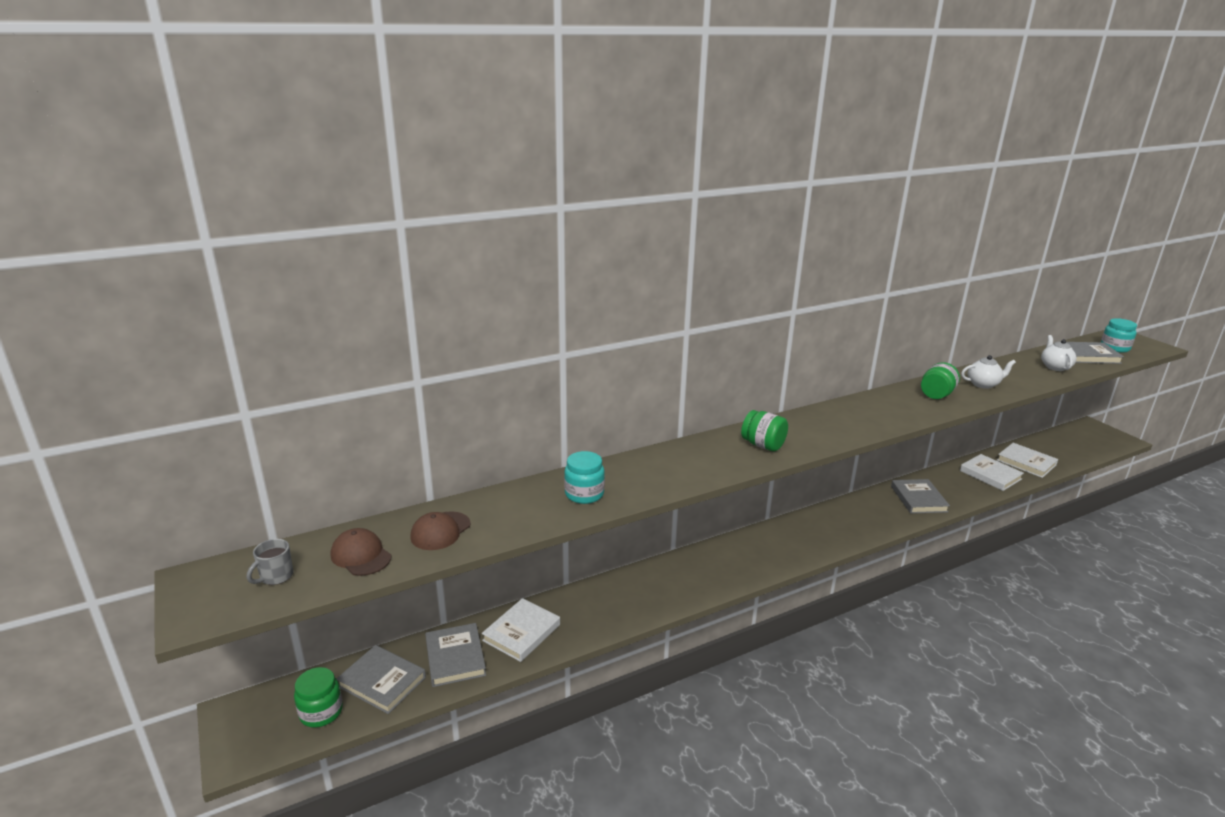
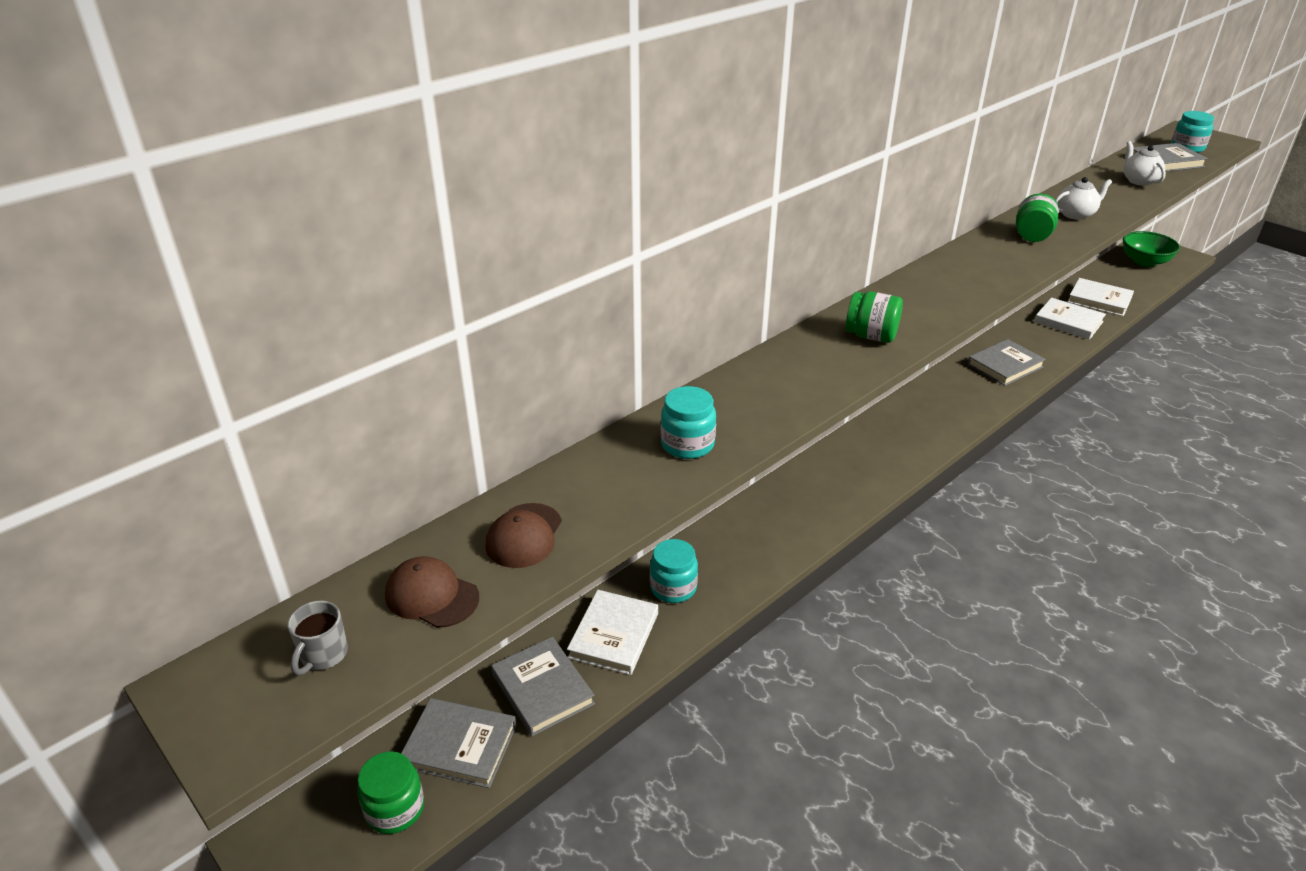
camera: 15 degrees left, 10 degrees up
(579, 609) = (673, 588): none -> turquoise jar
(918, 499) = (1005, 366): grey book -> grey book turned 75 degrees clockwise
(1082, 439) = (1144, 262): none -> green bowl

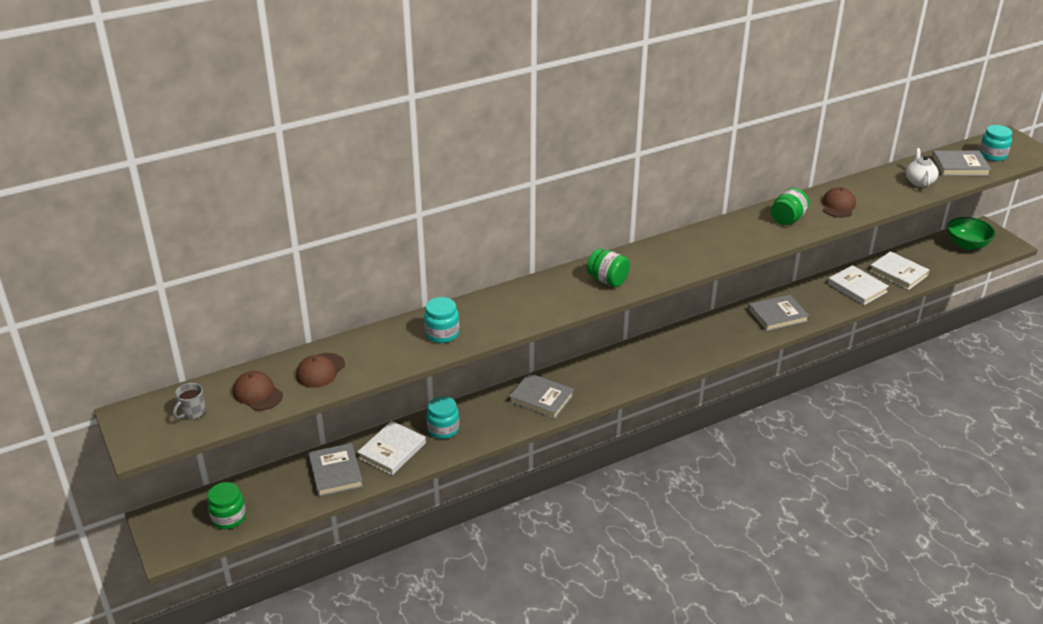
camera: 15 degrees right, 0 degrees up
(460, 746) = (275, 493): grey book -> grey book (541, 398)
(1075, 214) = (838, 205): white teapot -> brown cap

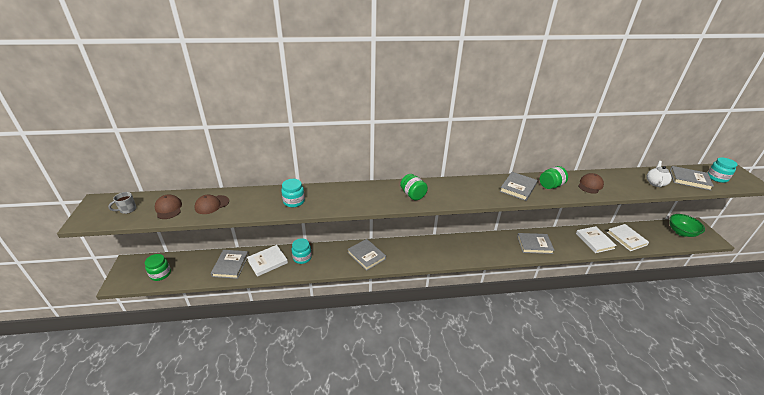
camera: 20 degrees right, 0 degrees up
(745, 233) = (518, 188): none -> grey book

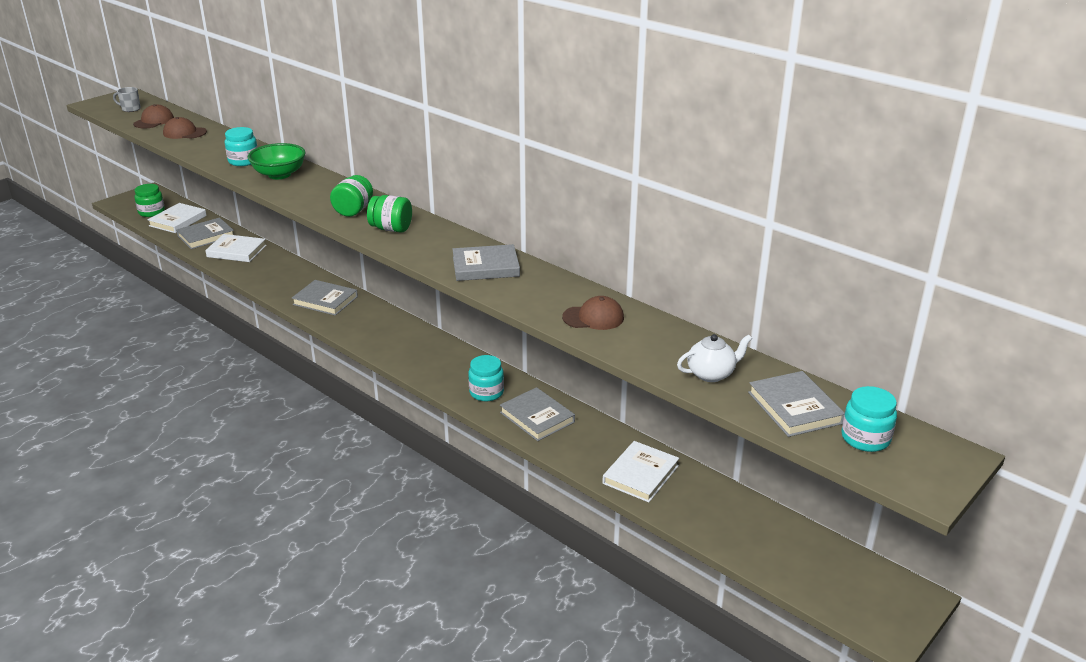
camera: 50 degrees right, 5 degrees down
(302, 257) = (269, 266): turquoise jar -> turquoise jar (486, 392)
(366, 255) = (325, 300): grey book -> grey book turned 75 degrees counterclockwise
(550, 186) = (534, 288): green jar -> green jar (391, 229)
(626, 238) = (705, 509): white book -> white book (178, 221)
(681, 232) = (844, 578): green bowl -> green bowl (279, 174)

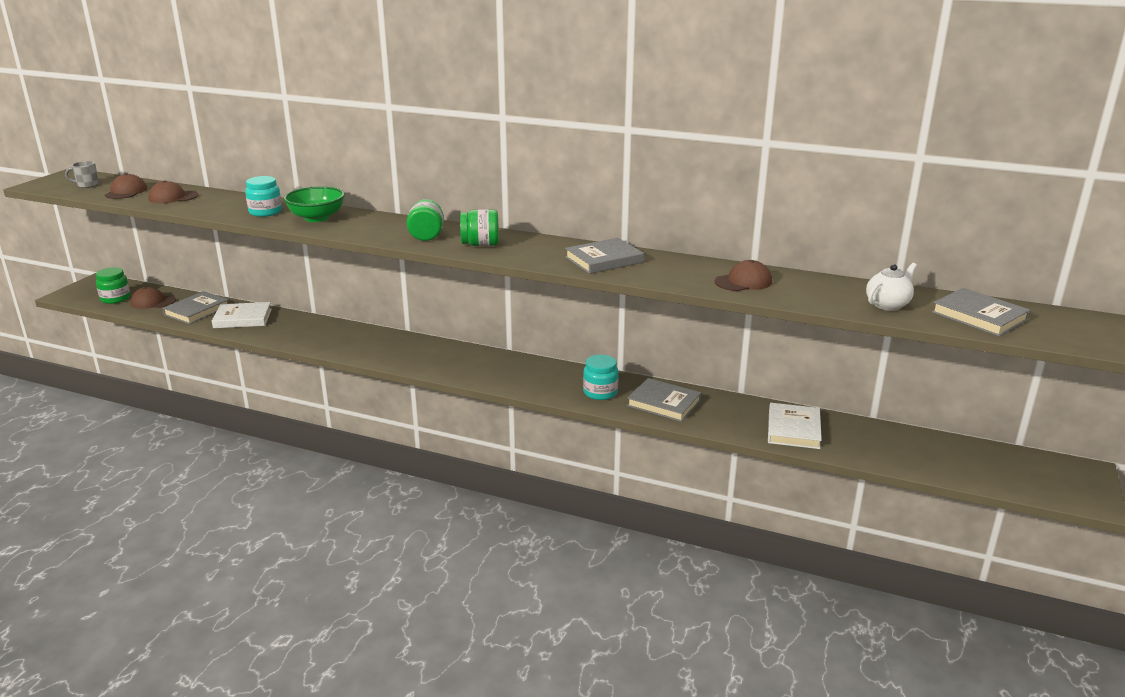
camera: 20 degrees left, 5 degrees down
(178, 221) = (153, 302): white book -> brown cap
(325, 300) = (375, 345): grey book -> none
(865, 438) = (1055, 327): turquoise jar -> none

